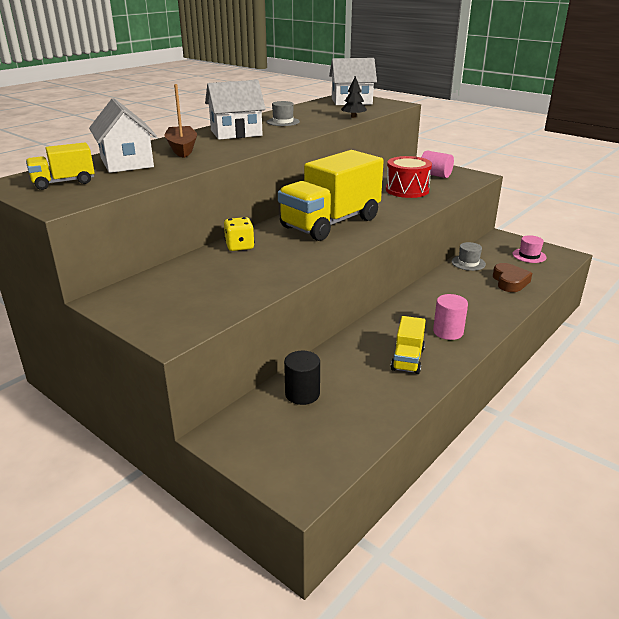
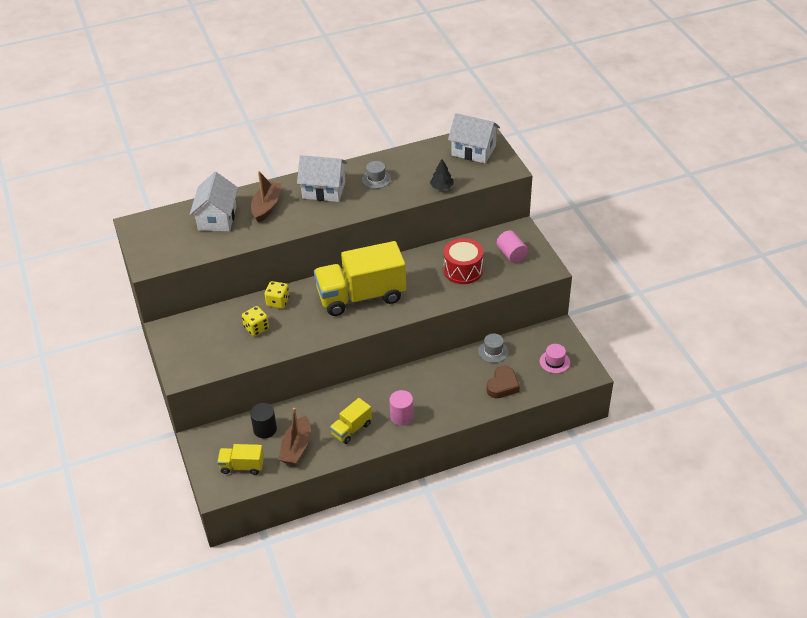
camera: 30 degrees right, 15 degrees up
(64, 182) = (165, 235): yellow truck -> yellow truck (242, 466)
(235, 270) = (256, 328): none -> yellow dice
(362, 398) = (296, 447): none -> brown boat

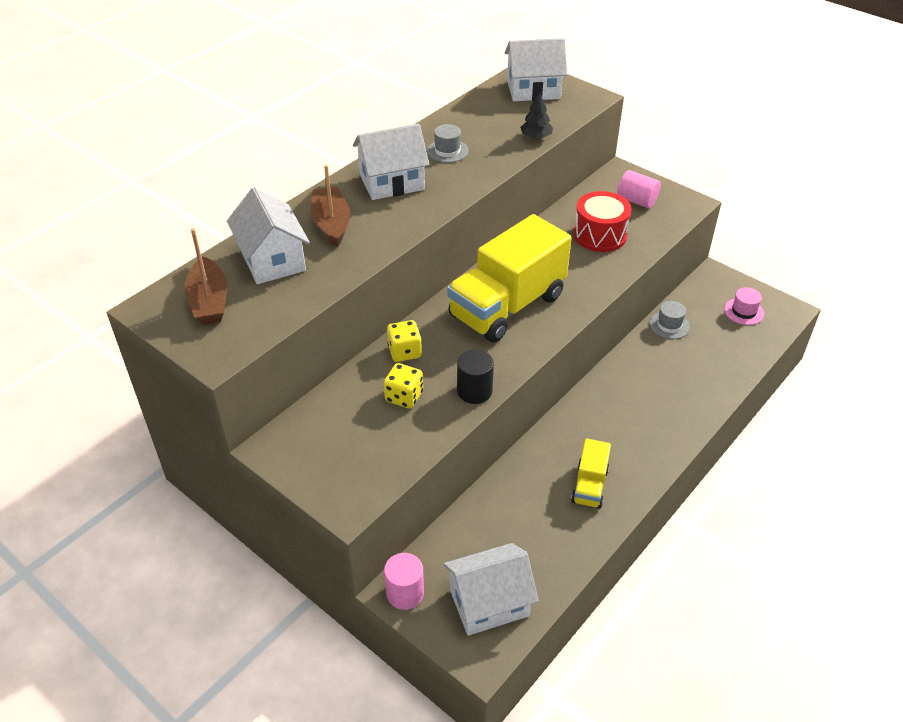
camera: 30 degrees left, 0 degrees up
(242, 466) = (489, 602): yellow truck -> white house
(265, 429) = (478, 536): black cylinder -> black cylinder (474, 391)
(296, 447) = (540, 542): brown boat -> brown boat (209, 301)
(401, 416) = (636, 443): pink cylinder -> pink cylinder (405, 593)
(502, 385) = (715, 359): brown heart -> none

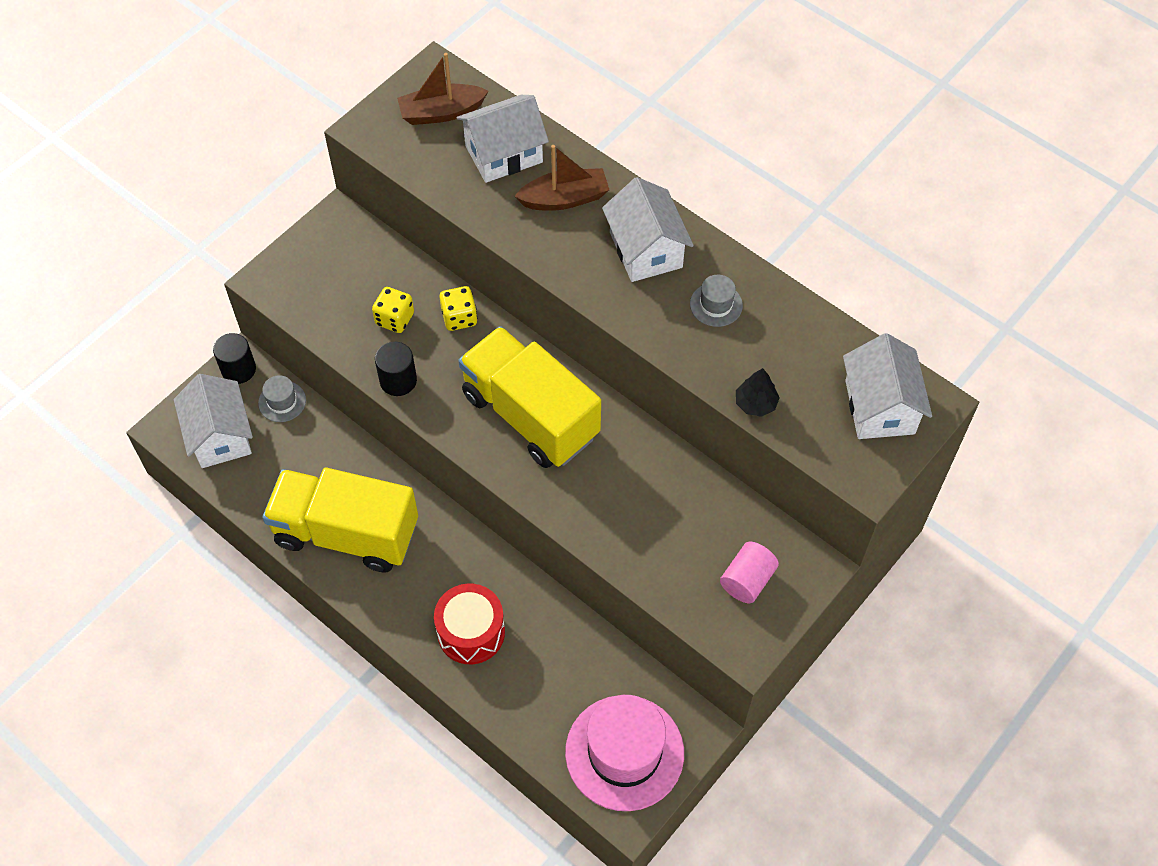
camera: 90 degrees right, 15 degrees up
(405, 593) = (238, 369): pink cylinder -> black cylinder
(589, 486) = (346, 533): yellow truck -> yellow truck, size x2.10
(600, 235) = (667, 526): red drum -> red drum (471, 632)
(669, 325) = (596, 652): grey hat -> grey hat (282, 401)
(743, 311) = (624, 752): pink hat -> pink hat, size x2.21

